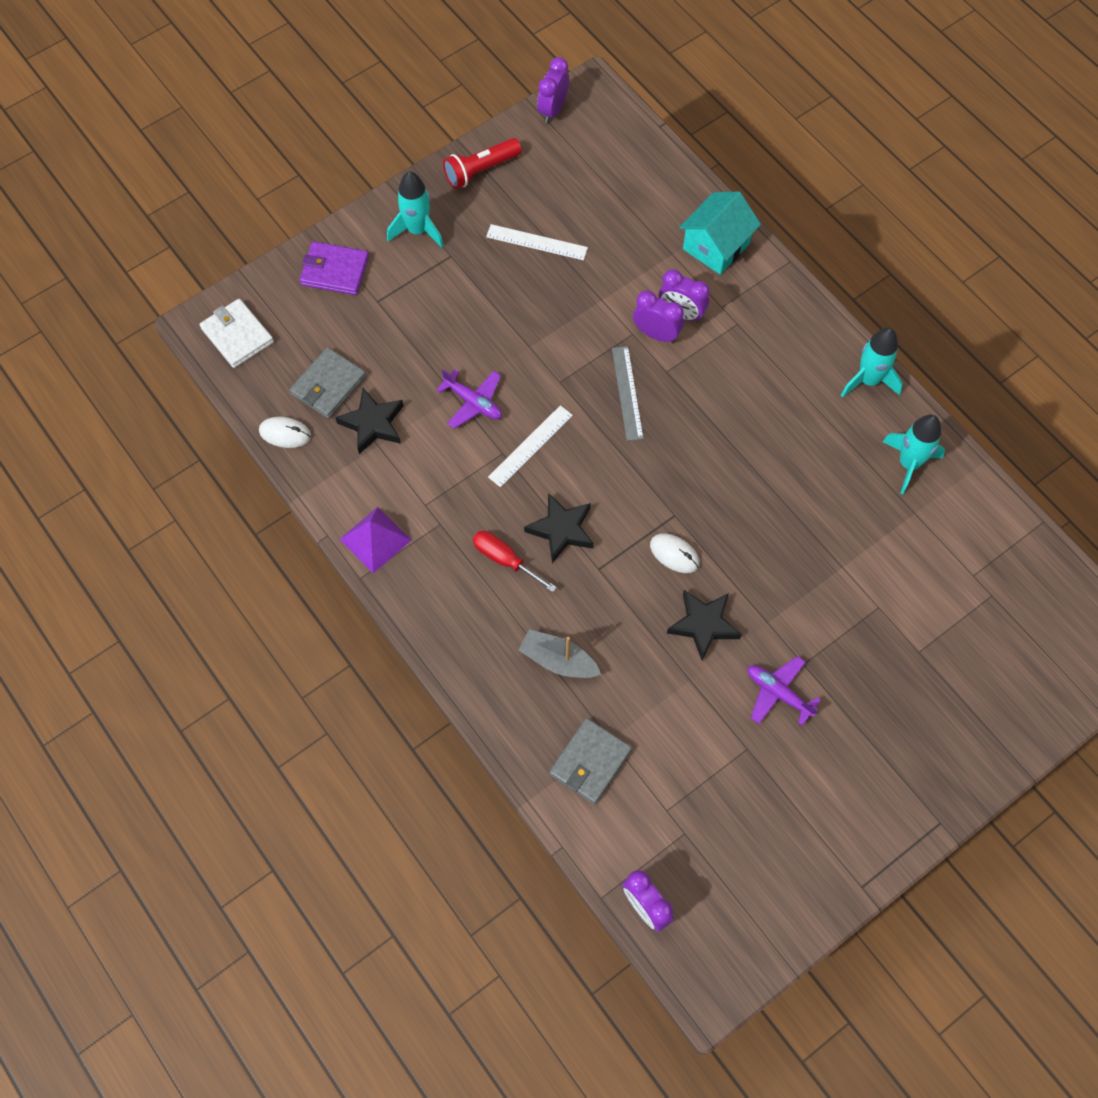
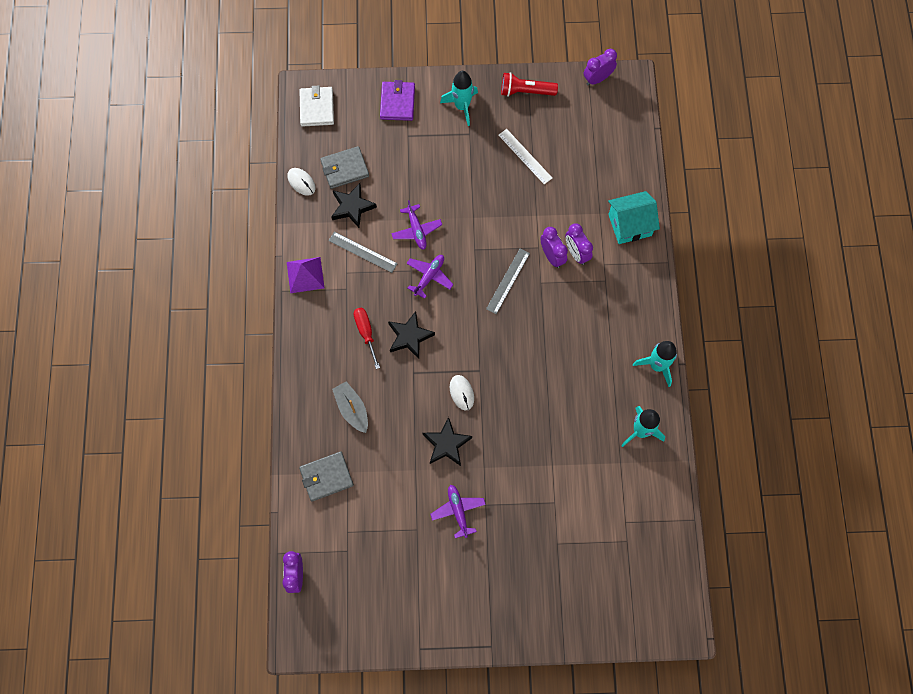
camera: 35 degrees right, 5 degrees up
(335, 271) = (397, 102): purple wallet -> purple wallet turned 45 degrees clockwise
(426, 468) = (362, 252): none -> grey ruler
(530, 446) = (429, 276): white ruler -> purple plane

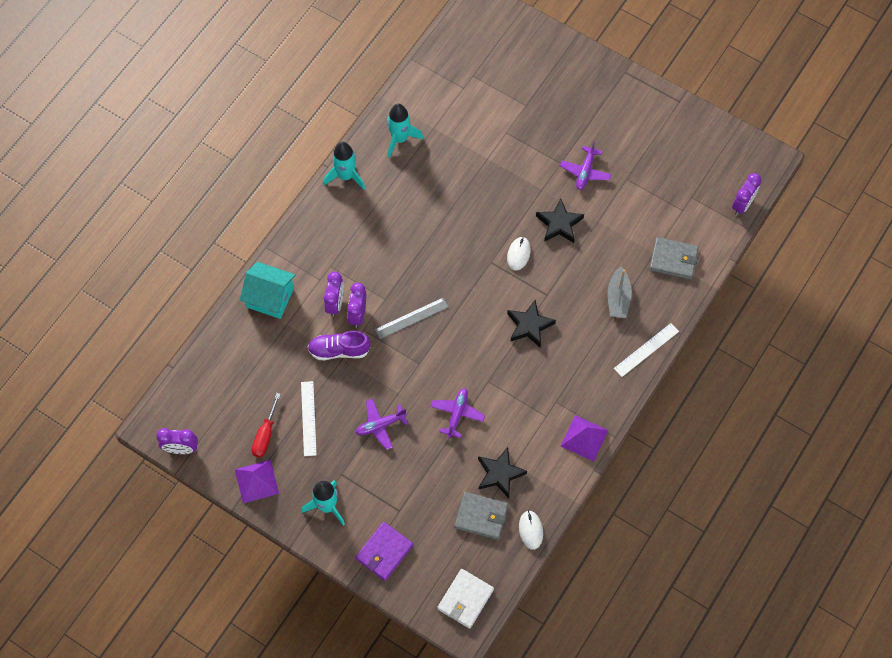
camera: 145 degrees left, 5 degrees down
(300, 379) = (646, 350): none -> white ruler
(362, 252) = (519, 425): grey ruler -> none
(366, 333) = (564, 352): red screwdriver -> red screwdriver (265, 435)
(429, 276) = (476, 365): purple plane -> purple plane (380, 425)
(525, 91) = (256, 481): red flashlight -> purple pyramid
(543, 219) = (339, 350): none -> purple shoe

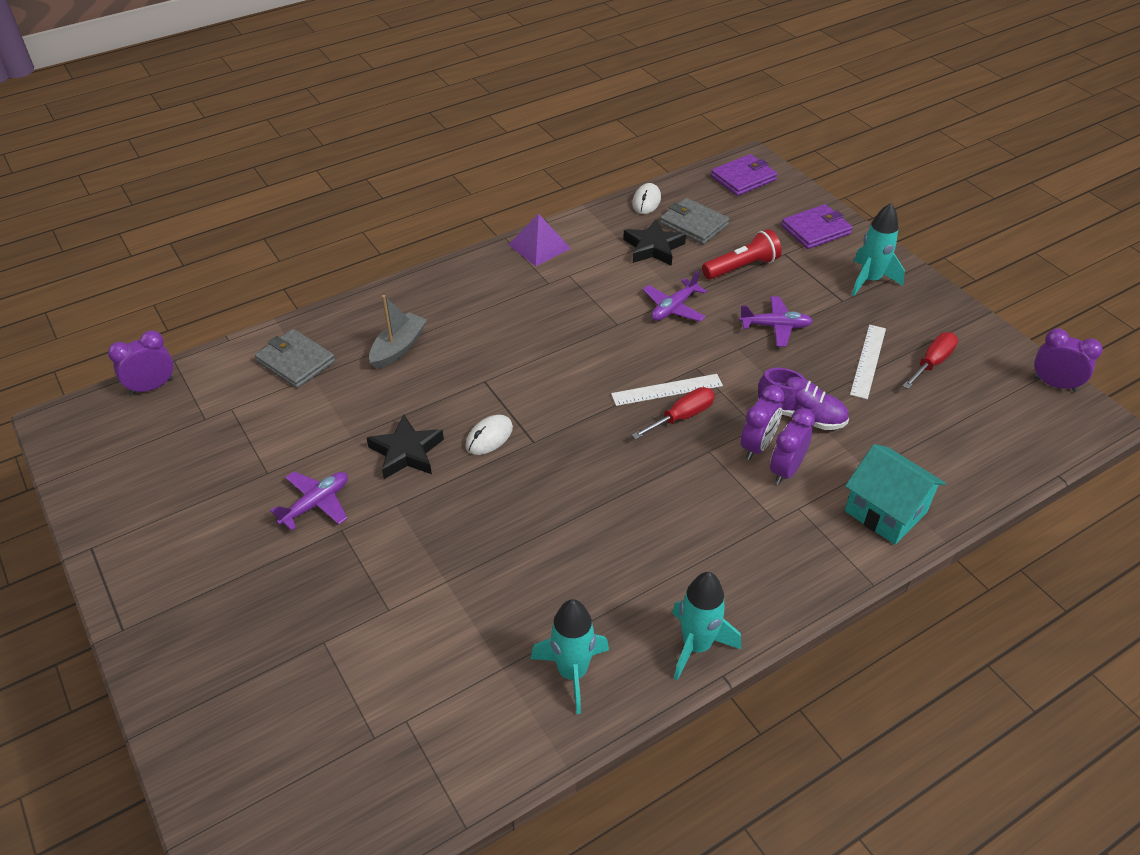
camera: 155 degrees left, 20 degrees down
(256, 481) = (954, 325): purple pyramid -> none
(411, 318) = (682, 417): grey ruler -> red screwdriver
(425, 480) = (742, 267): none -> red flashlight
(465, 599) = (743, 178): white wallet -> purple wallet
(529, 326) = (530, 358): black star -> none
(646, 350) = (408, 292): white ruler -> white ruler (667, 390)

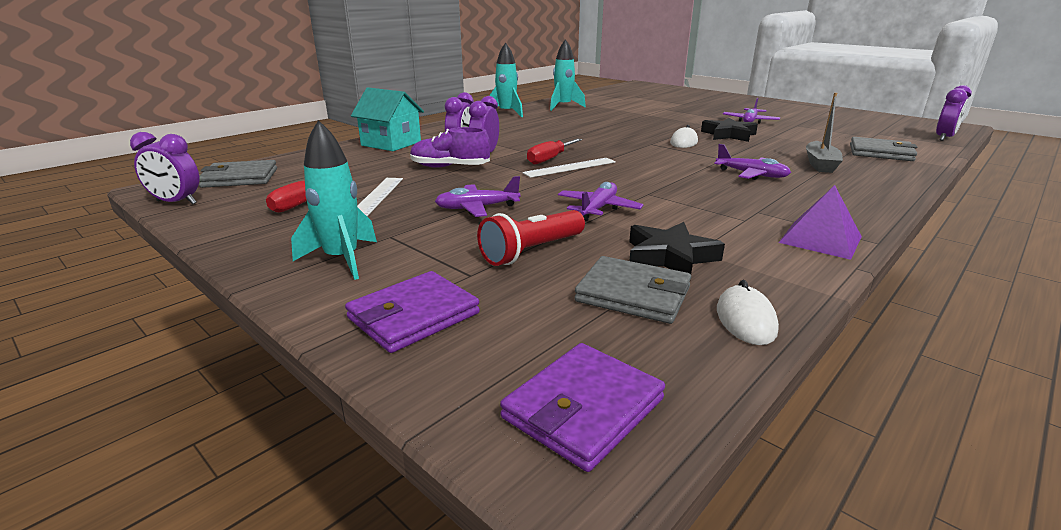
camera: 165 degrees right, 20 degrees down
(492, 339) = (751, 175): none -> purple plane
(1029, 430) = (240, 178): none -> grey wallet

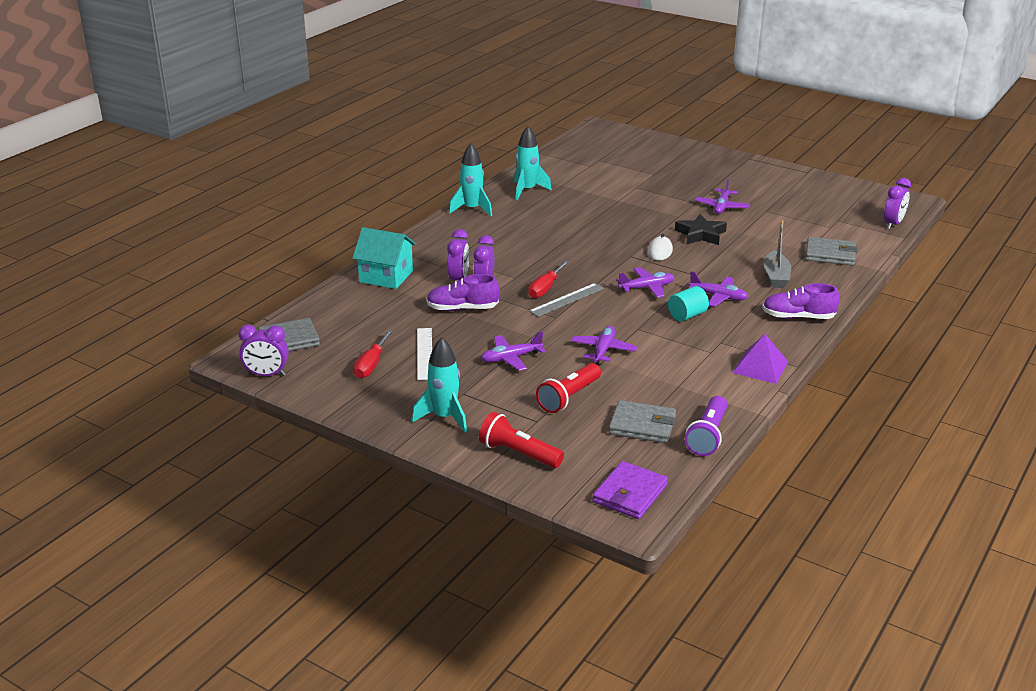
camera: 10 degrees left, 5 degrees up
(414, 316) = (518, 453): purple wallet -> red flashlight
(570, 167) = (567, 300): white ruler -> grey ruler
(665, 164) = (647, 288): none -> purple plane
(670, 257) = (661, 393): black star -> none
(712, 186) = (687, 315): none -> turquoise cylinder
(745, 320) = (708, 436): white mouse -> purple flashlight
(860, 196) = (798, 317): none -> purple shoe

